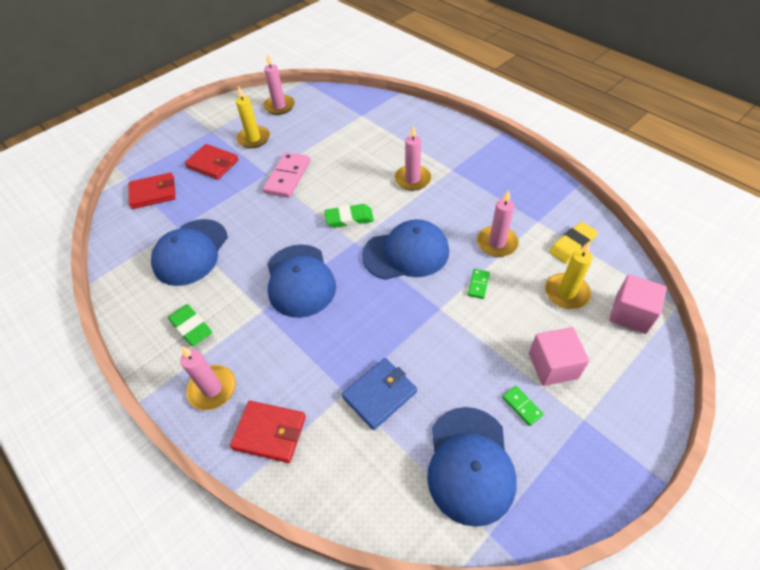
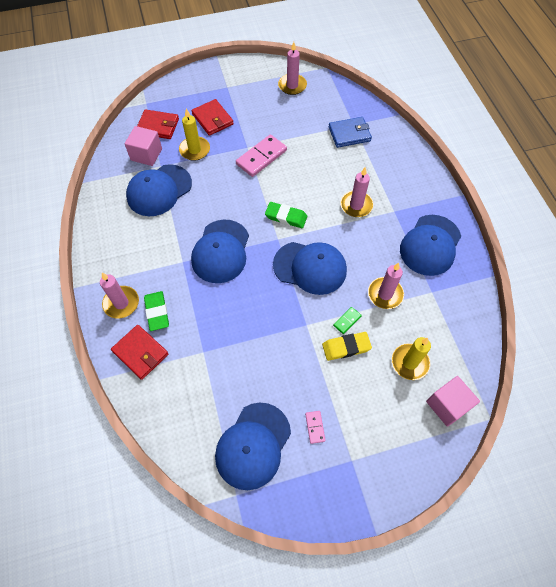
camera: 25 degrees right, 10 degrees up
(191, 327) = (130, 250): green eraser -> green eraser (157, 312)
(254, 139) = (255, 109): yellow candle -> yellow candle (194, 150)
(379, 394) = (224, 365): blue wallet -> blue wallet (349, 134)
(506, 183) = (430, 245): none -> blue cap
(522, 406) = (315, 427): green domino -> pink domino
(553, 365) = (358, 411): pink cube -> pink cube (146, 154)
(572, 245) = (444, 326): yellow eraser -> yellow eraser (346, 347)

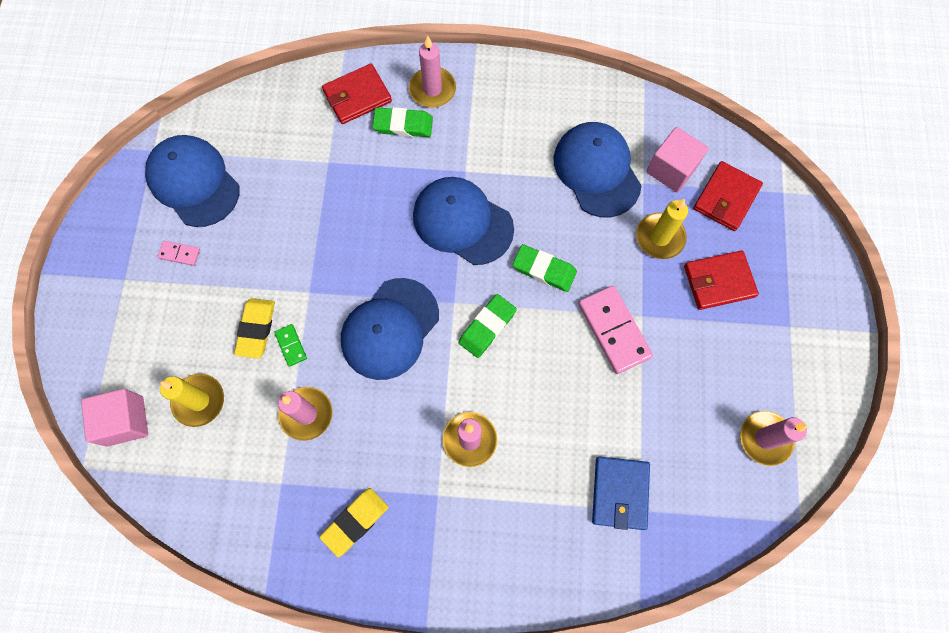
camera: 110 degrees right, 10 degrees up
(237, 199) = (544, 270): none -> green eraser
(430, 245) = (355, 522): blue cap -> yellow eraser

